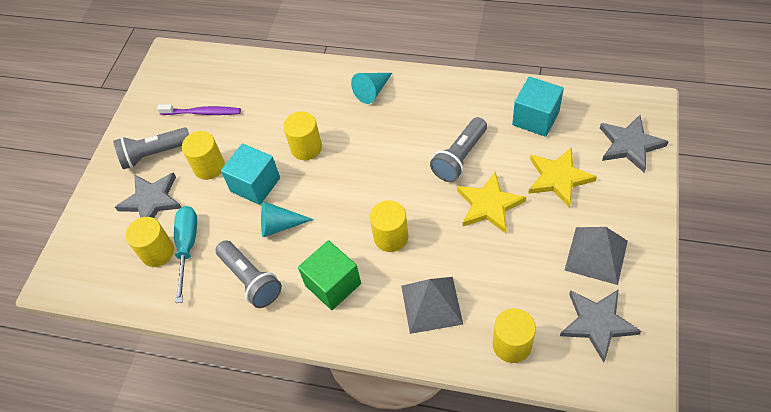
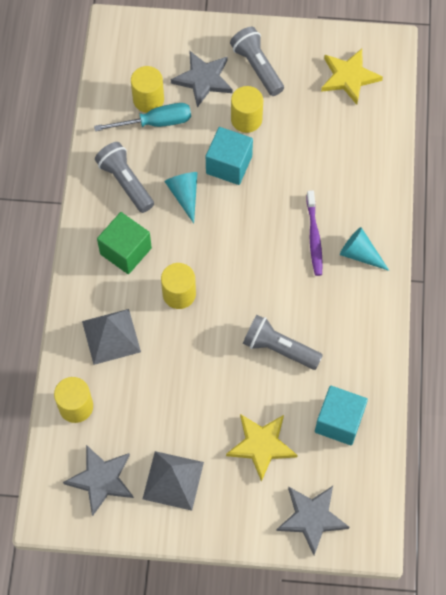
camera: 75 degrees right, 10 degrees up
(202, 113) = (313, 97): purple toothbrush -> purple toothbrush (314, 237)
(251, 280) = (125, 182): grey flashlight -> grey flashlight turned 105 degrees clockwise
(306, 148) = (278, 202): yellow cylinder -> none
(489, 205) = (223, 380): yellow star -> yellow star (349, 77)

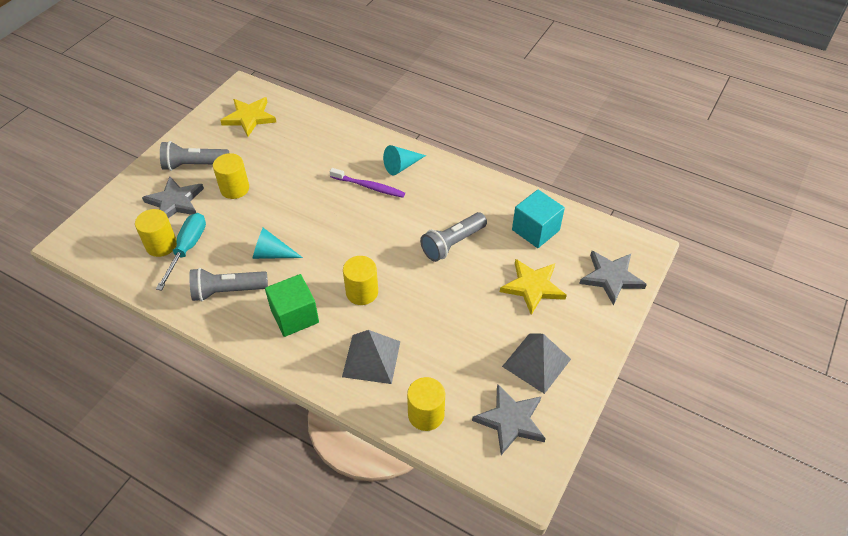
camera: 65 degrees left, 15 degrees down
(229, 165) = (266, 214): turquoise cube -> none

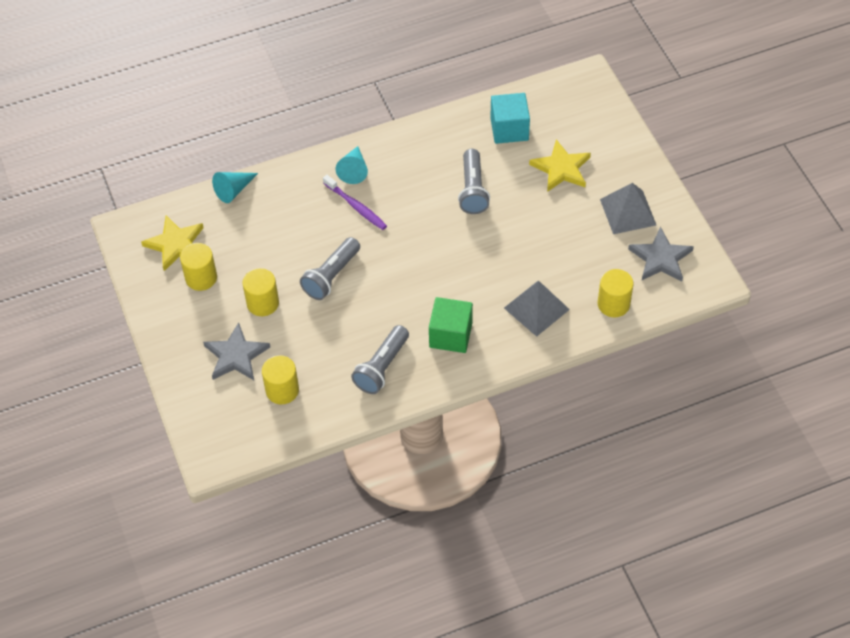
camera: 50 degrees left, 5 degrees up
(187, 248) = (305, 373): turquoise screwdriver -> none
(194, 165) = (200, 318): grey flashlight -> grey flashlight (331, 276)
(272, 254) = (369, 316): turquoise cone -> turquoise cone (234, 190)
(362, 292) = (467, 278): yellow cylinder -> yellow cylinder (201, 278)
(369, 187) = (356, 207): purple toothbrush -> purple toothbrush turned 75 degrees clockwise
(611, 278) = (596, 116): grey star -> none

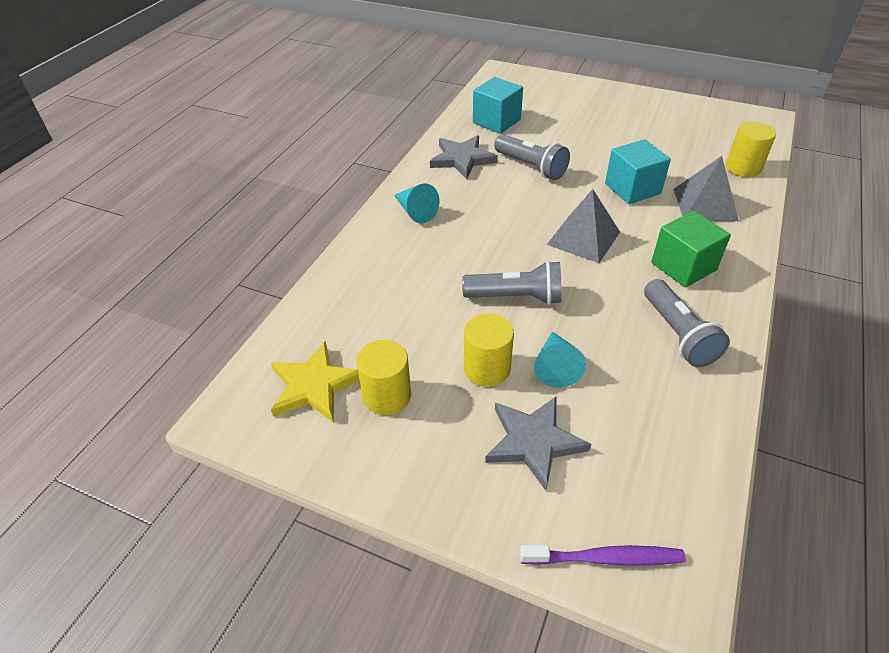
camera: 45 degrees left, 10 degrees down
(234, 190) = (318, 295): turquoise cone -> turquoise cone (555, 366)
(282, 390) = (630, 434): yellow cylinder -> none
(331, 276) = (516, 297): grey flashlight -> grey flashlight turned 75 degrees counterclockwise
(356, 207) = (457, 233): purple toothbrush -> purple toothbrush (605, 558)
(510, 260) = (632, 188): none -> turquoise cube
(561, 169) = (569, 121): yellow star -> none
(628, 212) = (652, 117): grey pyramid -> grey pyramid (583, 238)
(660, 258) = (717, 126): grey star -> grey star (462, 159)

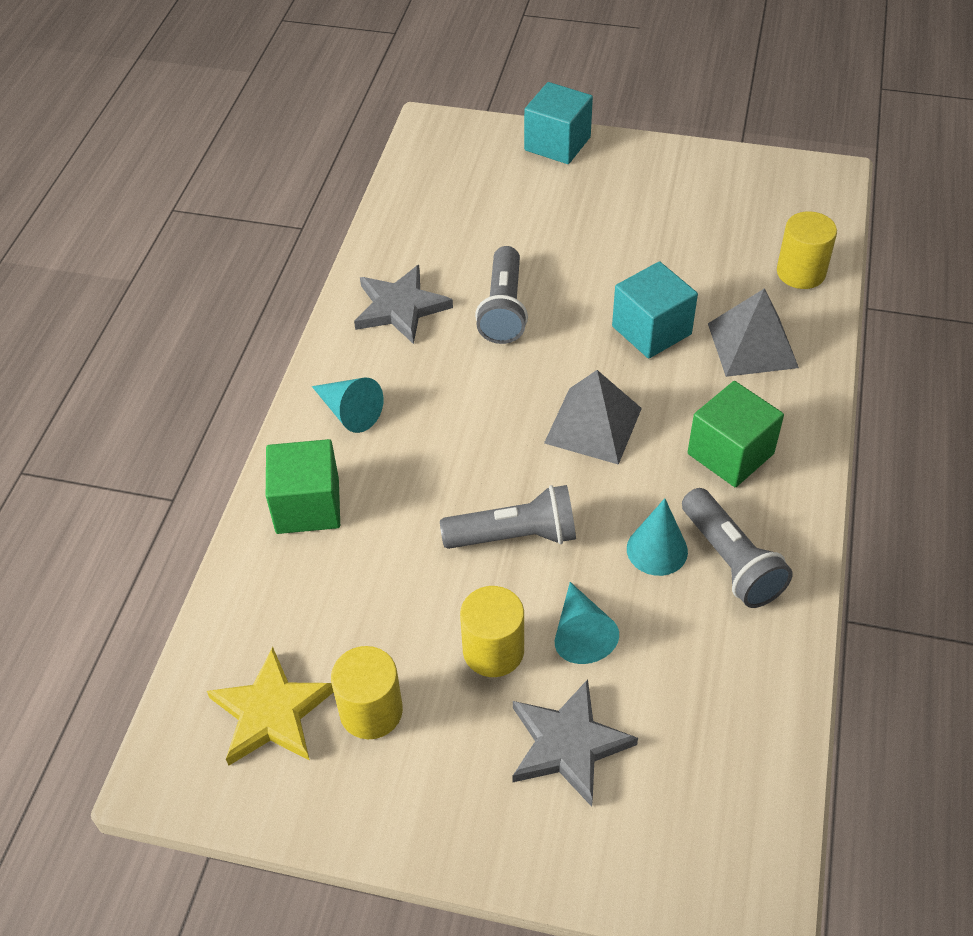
camera: 10 degrees left, 5 degrees up
(373, 261) = (307, 506): none -> green cube
(496, 121) = (439, 228): turquoise cube -> turquoise cube (557, 144)
(531, 167) = (503, 309): grey flashlight -> grey flashlight turned 60 degrees clockwise
(605, 558) = (670, 877): purple toothbrush -> none
(621, 319) = (657, 550): none -> turquoise cone

